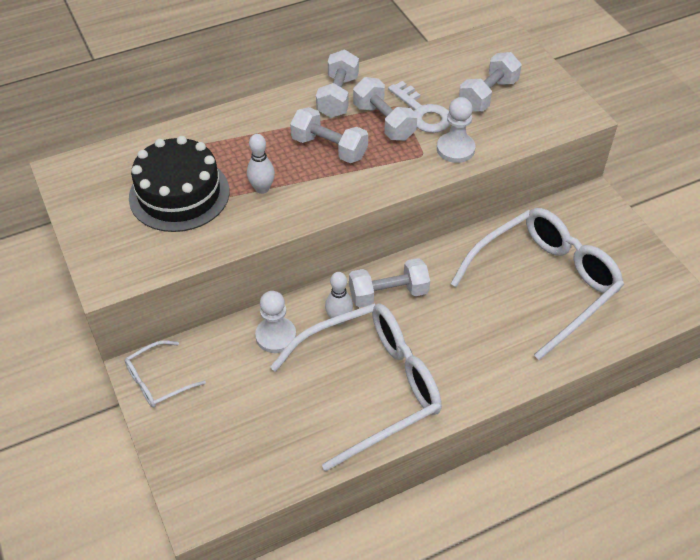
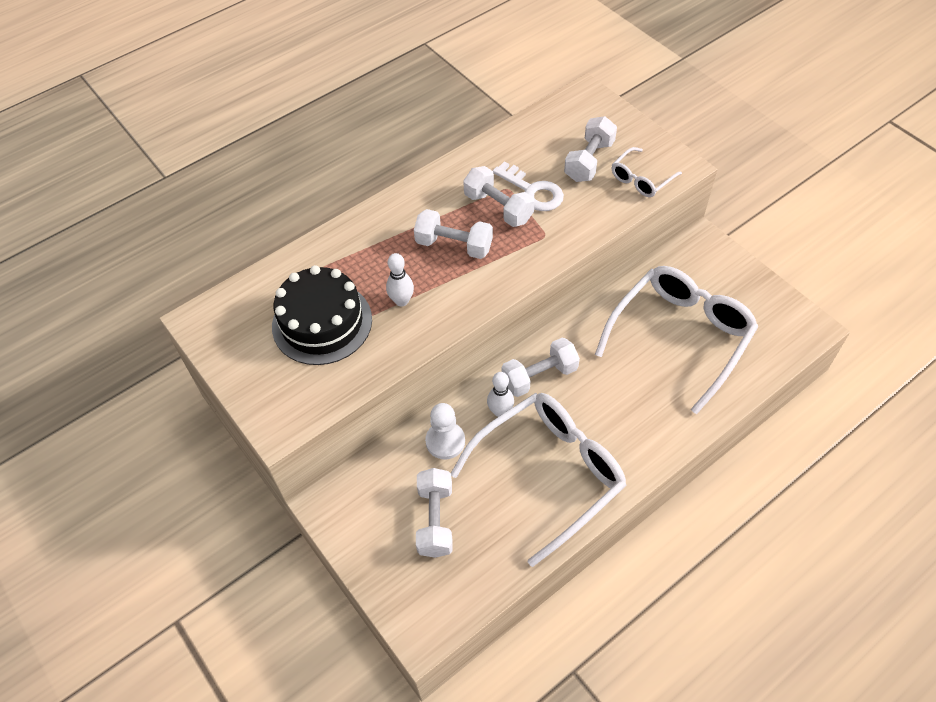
camera: 10 degrees left, 5 degrees up
(158, 381) = (345, 511): white glasses -> white glasses (641, 179)
(338, 96) = (446, 189): white dumbbell -> white dumbbell (435, 520)
(455, 149) = (574, 224): white pawn -> none

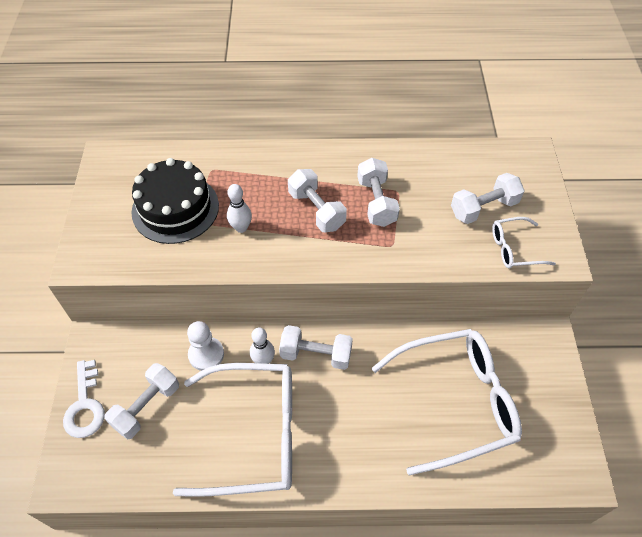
camera: 35 degrees right, 0 degrees up
(533, 191) = (415, 205): white key -> white key (85, 405)

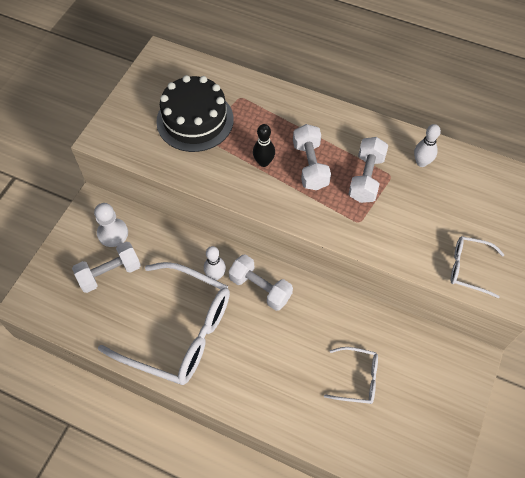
camera: 25 degrees right, 5 degrees up
(85, 405) = (66, 252): white key -> none
(206, 354) = (173, 251): white pawn -> white pawn (113, 233)
(241, 228) = (239, 157): white bowling pin -> white bowling pin (421, 162)
(268, 224) = (263, 162): none -> black bowling pin
(455, 402) = (357, 378): white glasses -> white glasses, size x0.47
(483, 208) = (461, 221): white dumbbell -> none

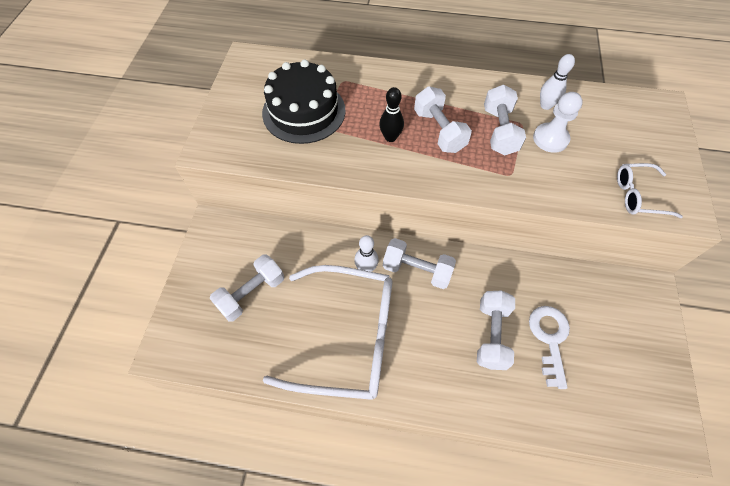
camera: 15 degrees left, 0 degrees up
(113, 233) = (243, 250): white pawn -> white pawn (550, 139)
(306, 361) = (491, 334): none -> white dumbbell
(357, 378) = (549, 339): white glasses -> white key

